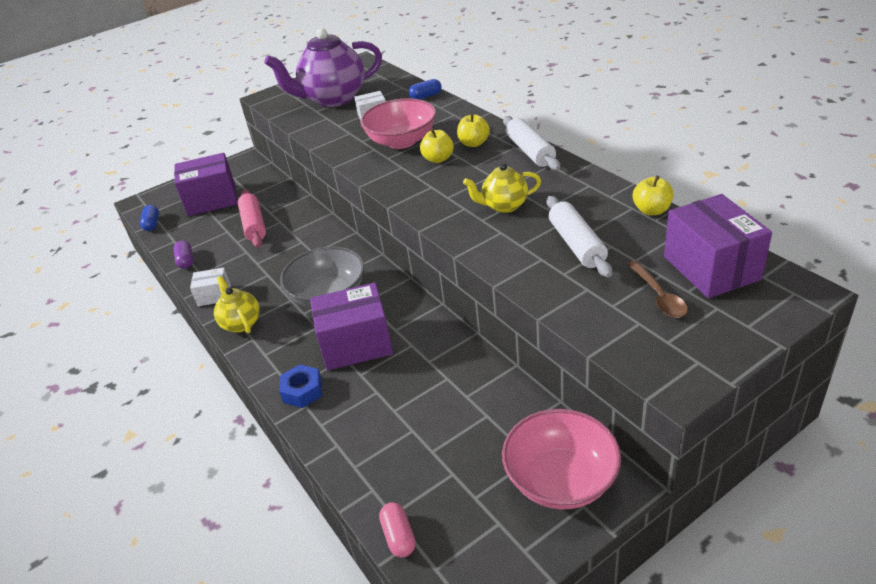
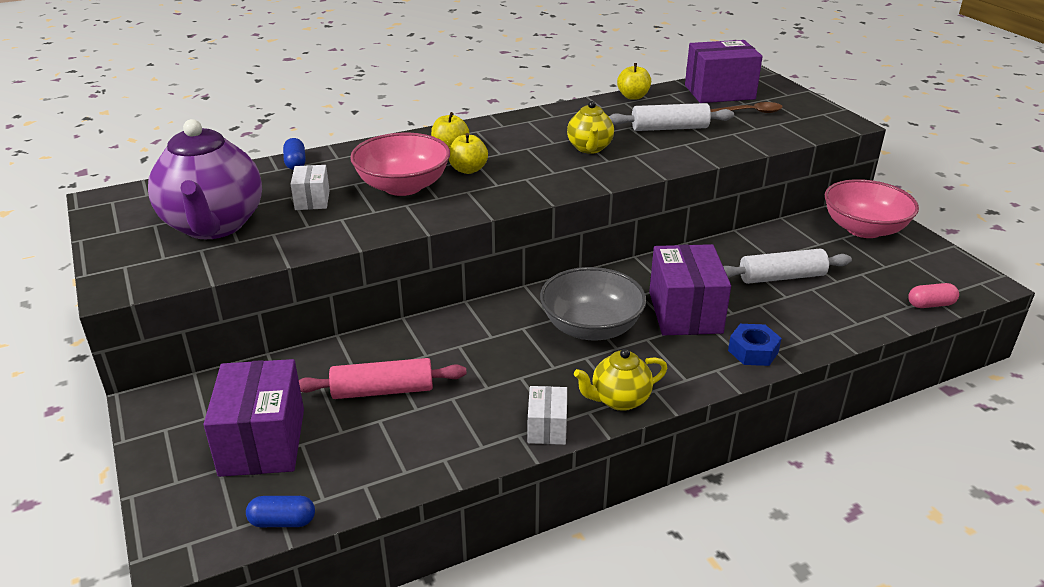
camera: 85 degrees left, 5 degrees down
(186, 261) = (437, 465): purple capsule -> none
(530, 151) = (494, 125): white rolling pin -> white rolling pin (781, 277)

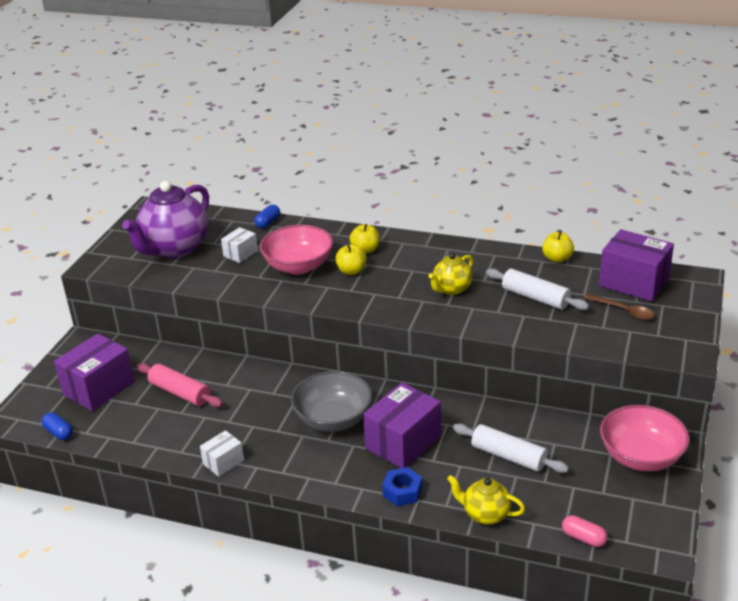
camera: 45 degrees right, 0 degrees up
(619, 400) = (281, 471): yellow teapot -> yellow teapot (485, 514)

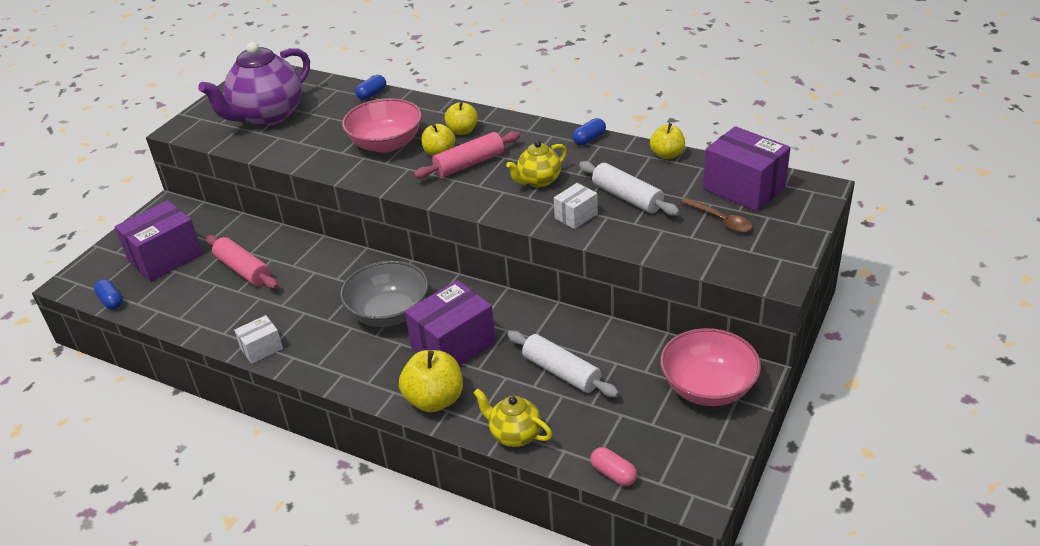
camera: 10 degrees right, 5 degrees up
(240, 254) = (332, 126): white box -> white box (576, 216)
(382, 279) = (469, 164): none -> pink rolling pin
(402, 491) = (434, 400): blue nut -> yellow apple
(483, 250) = (589, 139): none -> blue capsule

